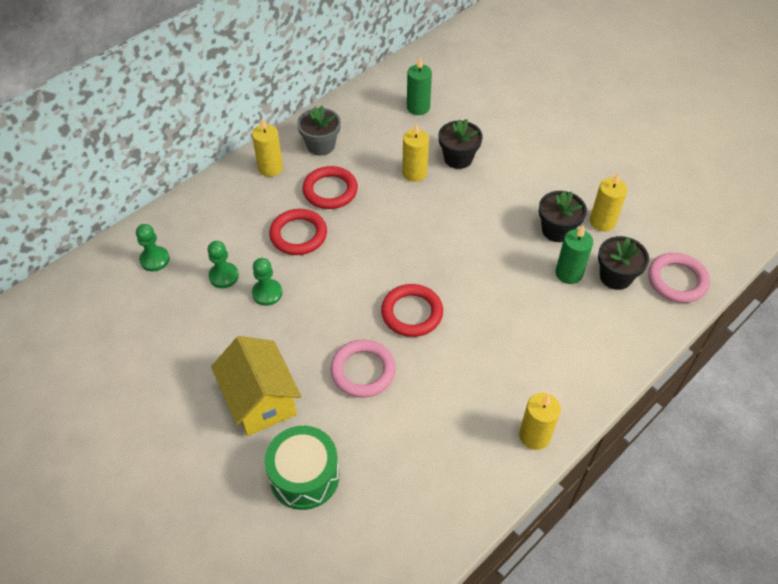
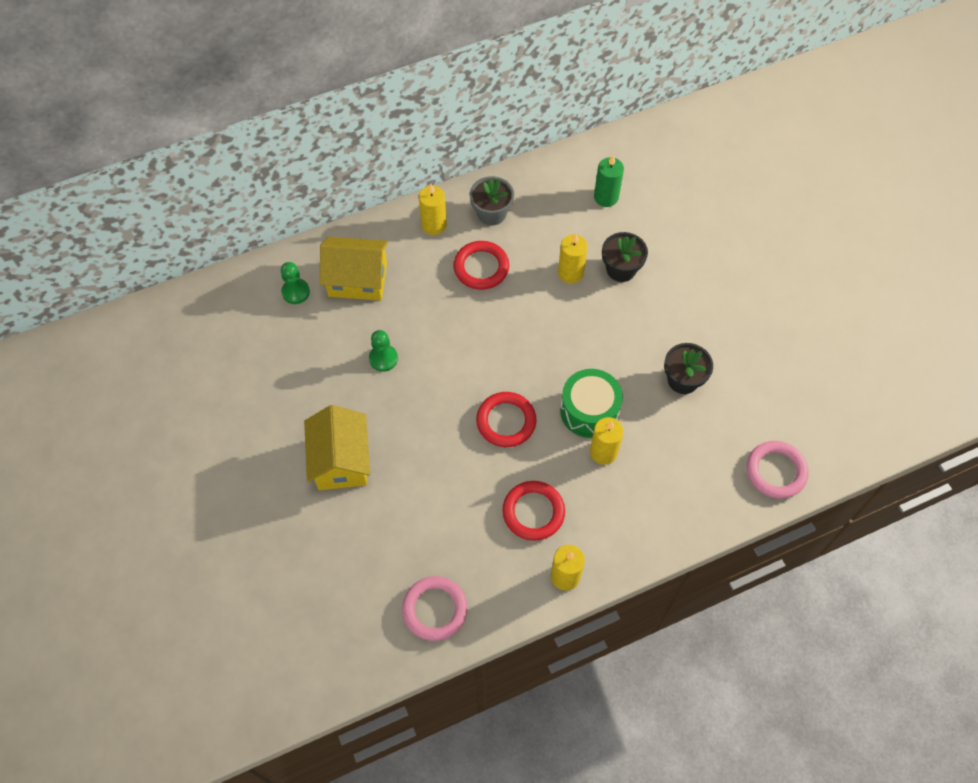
camera: 20 degrees right, 10 degrees up
(214, 232) = (357, 280): none -> yellow house
(224, 276) = (351, 329): green pawn -> none
(298, 235) = (433, 307): red ring -> red ring (533, 512)
(304, 476) = (353, 542): green drum -> green drum (589, 411)
(363, 371) = (439, 463): pink ring -> pink ring (435, 609)
(569, 273) = (672, 429): green candle -> none
(602, 222) = (733, 385): yellow candle -> yellow candle (603, 452)
(615, 277) = (716, 448): black flower pot -> none

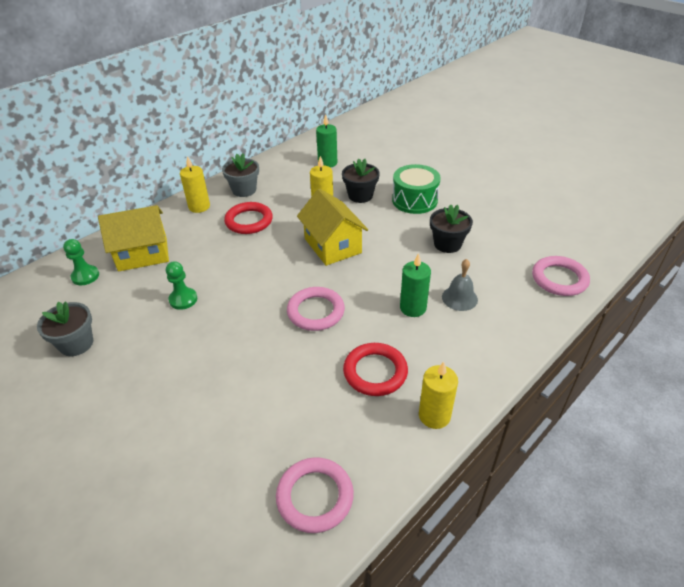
camera: 20 degrees left, 20 degrees down
(274, 379) = (76, 344): none -> grey flower pot
(341, 461) = (164, 390): yellow house -> yellow house (333, 246)
(506, 421) = (316, 311): red ring -> pink ring
(589, 411) = (384, 284): green drum -> green drum (414, 200)
(603, 452) = (413, 308): yellow candle -> green candle
(657, 457) = (459, 298): none -> grey bell

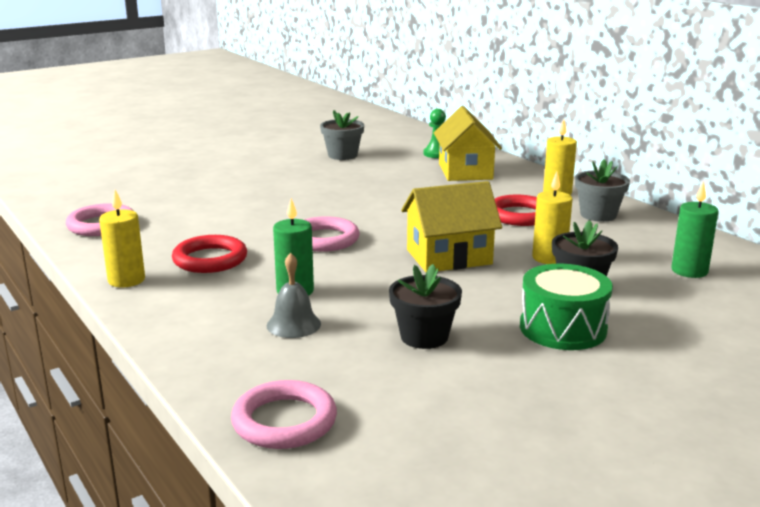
camera: 100 degrees right, 20 degrees down
(183, 299) = (380, 186): green pawn -> none

